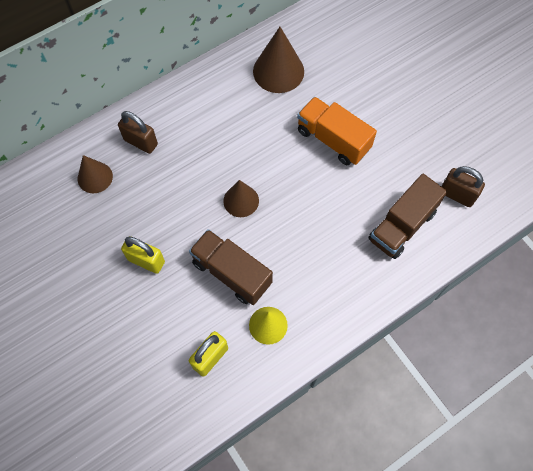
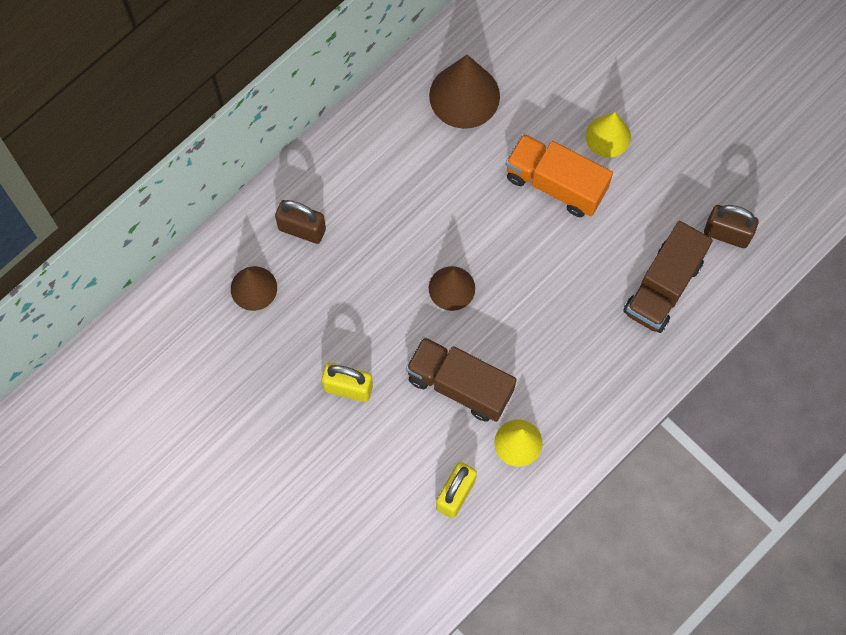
camera: 10 degrees left, 5 degrees up
(377, 113) = (608, 136): none -> yellow cone

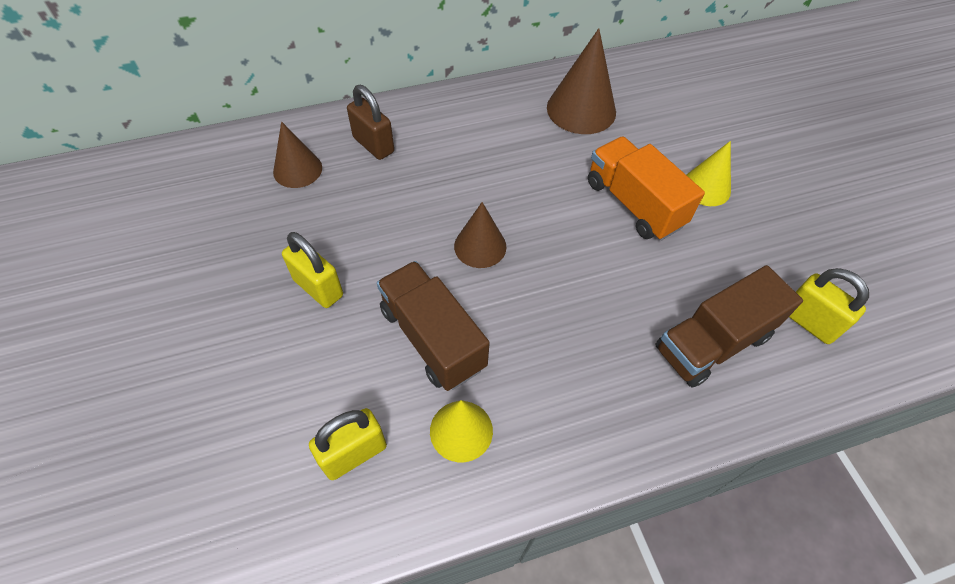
camera: 25 degrees right, 15 degrees down
(726, 234) = (808, 322): brown padlock -> yellow padlock

